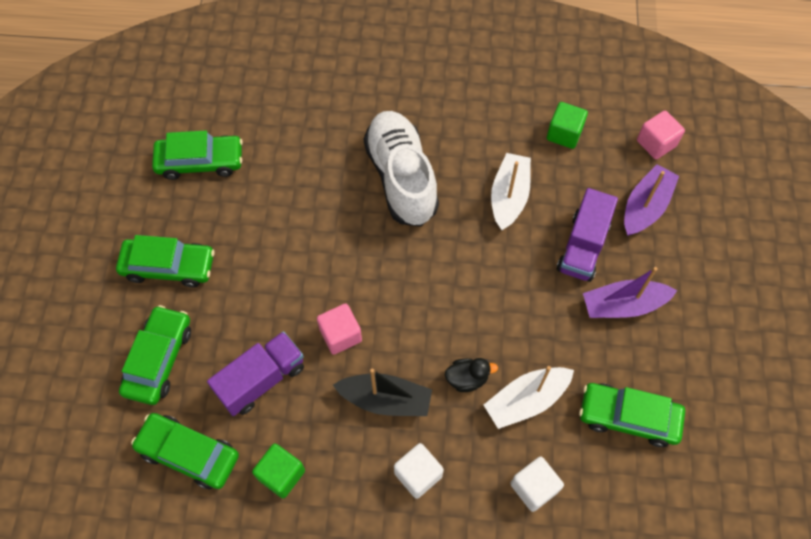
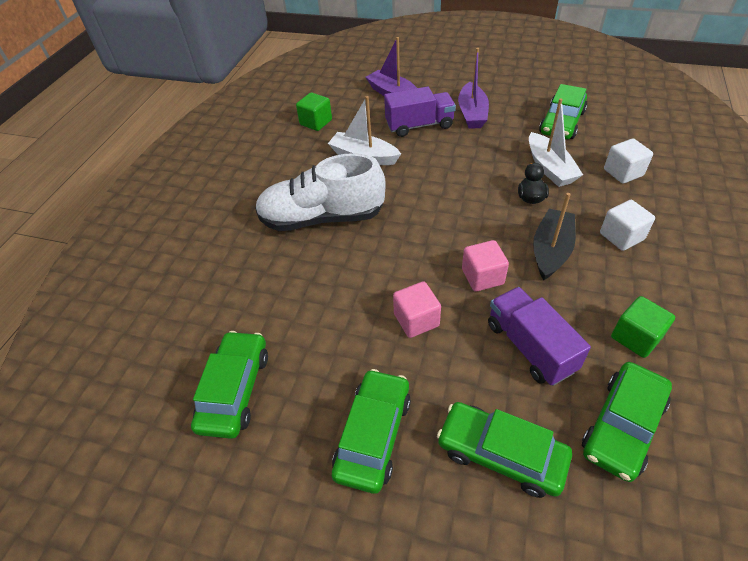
camera: 75 degrees left, 15 degrees down
(583, 246) = (419, 125): purple truck -> purple truck turned 45 degrees counterclockwise
(656, 143) = (342, 84): pink cube -> pink cube (416, 320)

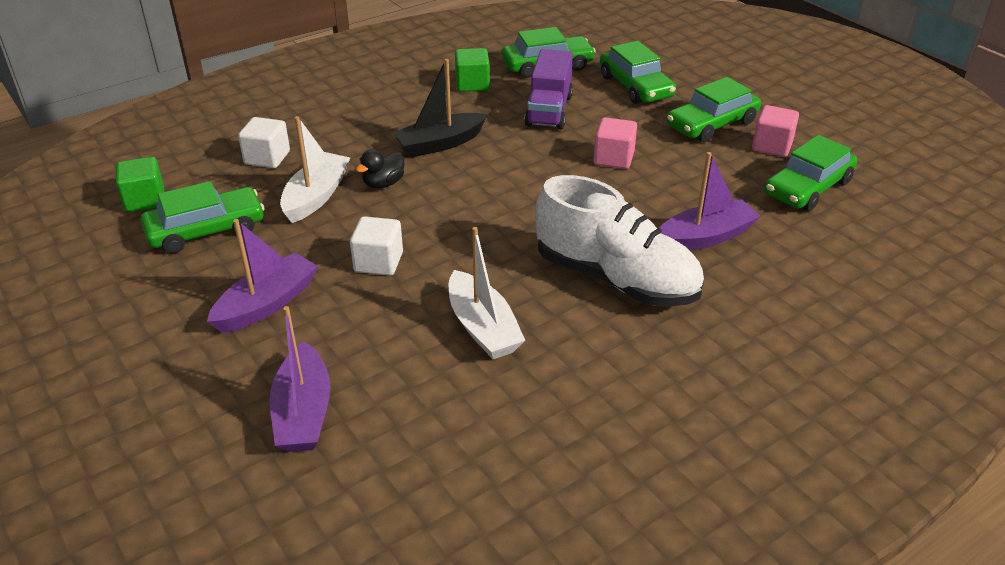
camera: 145 degrees left, 10 degrees down
(289, 281) = (705, 237): none -> purple boat
(316, 122) = (482, 435): green cube -> green cube (145, 200)
(419, 125) = (354, 329): purple truck -> none
(482, 277) = (522, 156): pink cube -> pink cube (772, 146)
(621, 236) = (370, 125): white cube -> white cube (378, 262)

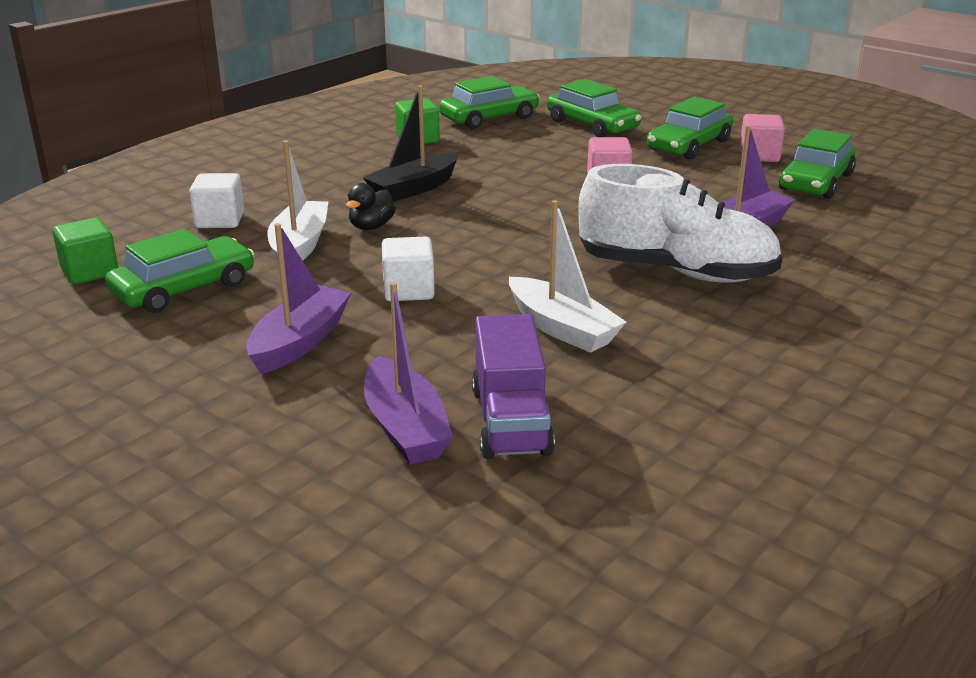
camera: 15 degrees left, 10 degrees down
(549, 110) = (514, 151): purple truck -> purple truck (510, 421)

